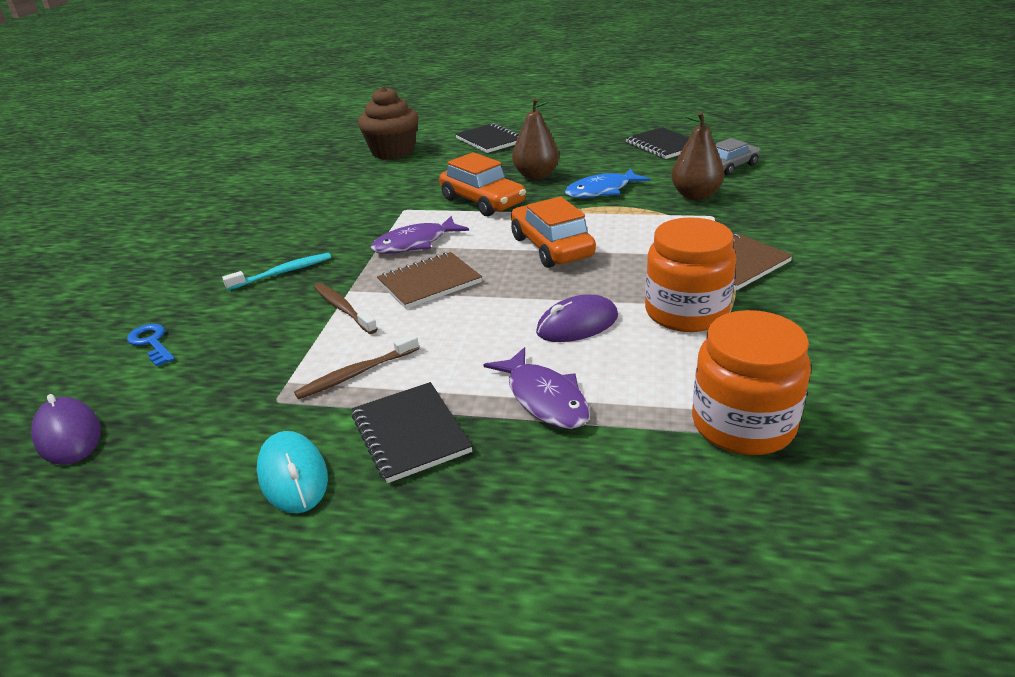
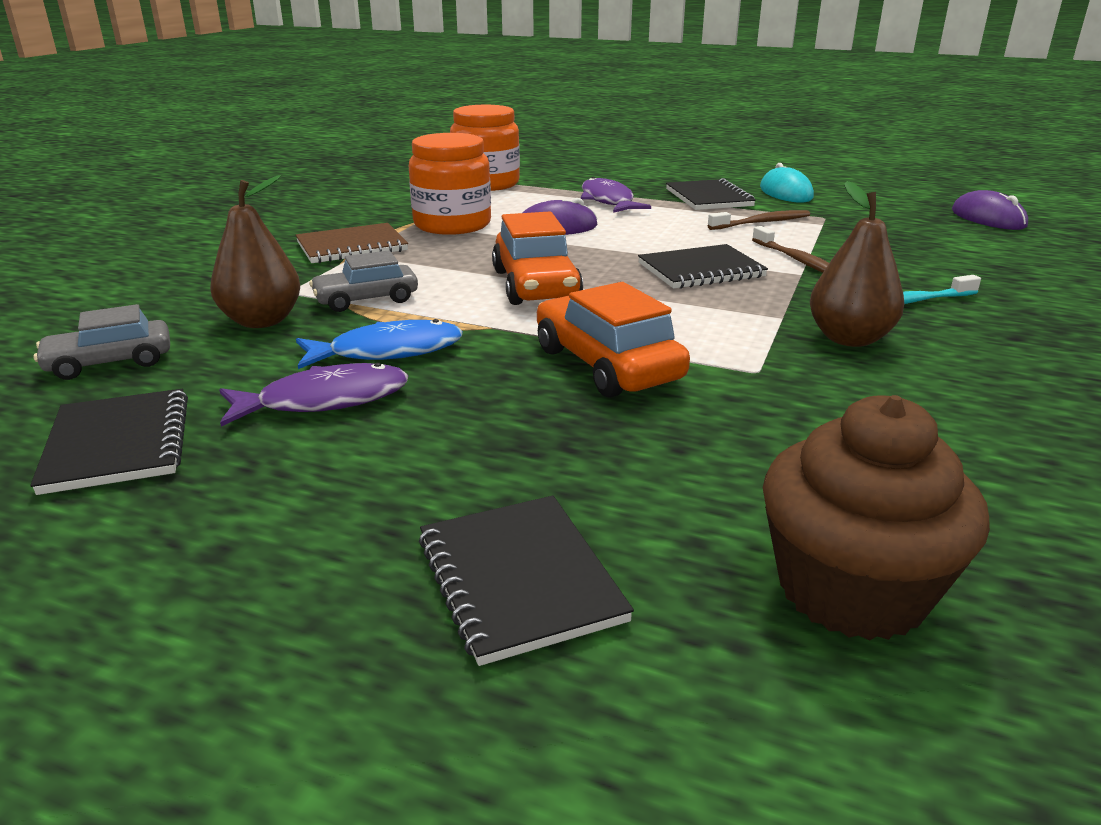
camera: 170 degrees left, 5 degrees down
(151, 343) = (1001, 259): blue key -> none
(415, 243) = (726, 313): purple fish -> purple fish (325, 400)
(429, 283) = (701, 270): brown notebook -> black notebook
(536, 176) = (475, 406): brown pear -> brown pear (849, 339)
(654, 218) = (366, 300): none -> grey car

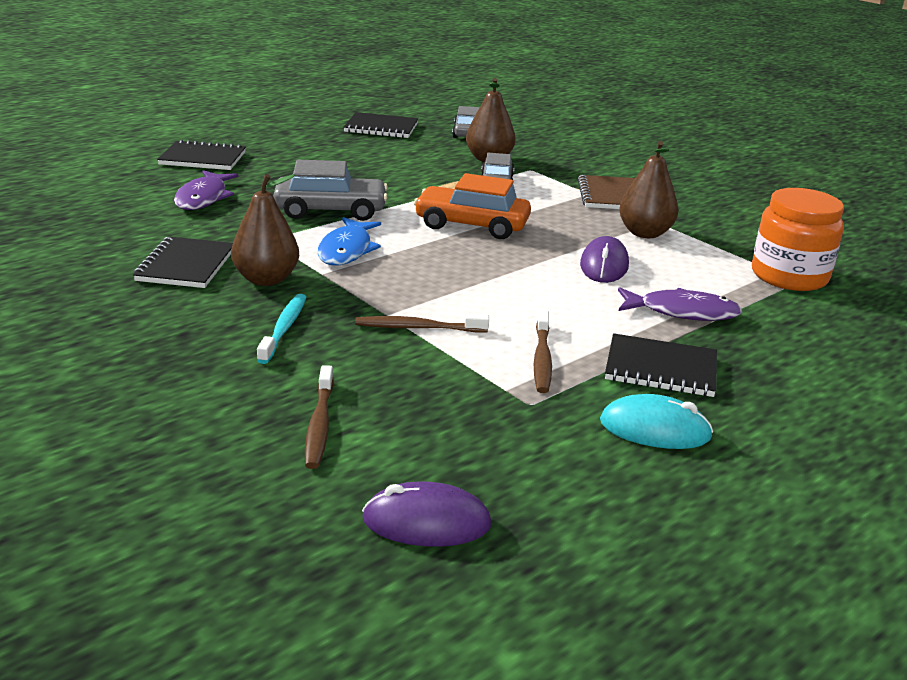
camera: 115 degrees right, 0 degrees up
(325, 400) = (374, 157): purple fish -> purple fish (203, 198)
(388, 351) = (413, 174): blue fish -> blue fish (346, 250)
(452, 224) = (644, 233): orange jar -> brown pear
(607, 364) = (330, 210): orange car -> grey car
(701, 270) = (440, 282): black notebook -> black notebook (186, 265)
(851, 589) = (112, 194): brown cupcake -> none
(985, 257) = (319, 425): none -> brown toothbrush

